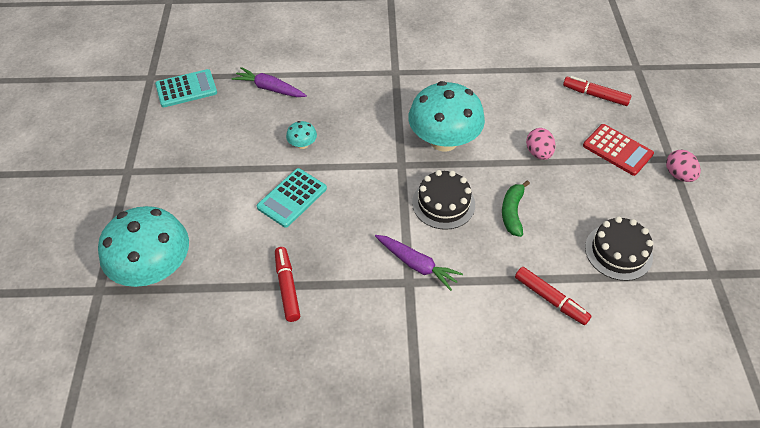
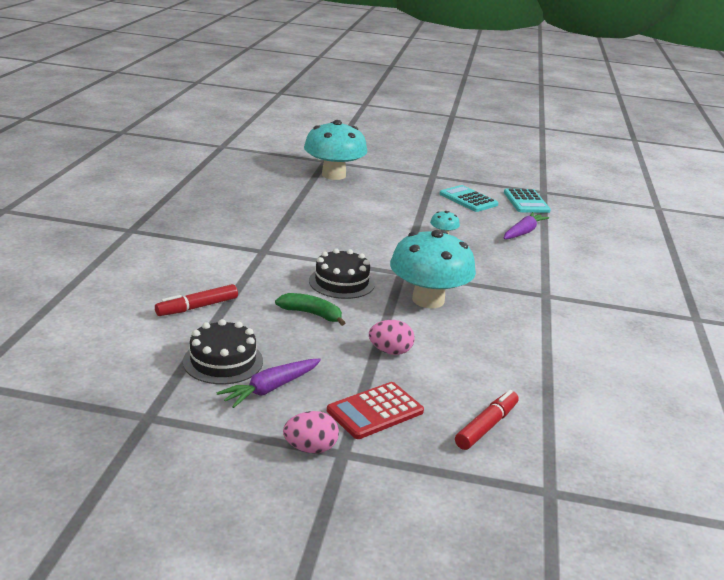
camera: 100 degrees right, 25 degrees down
(287, 287) = (290, 209): red marker -> none
(292, 198) = (379, 223): turquoise calculator -> turquoise calculator (468, 199)
(417, 265) = (278, 257): purple carrot -> purple carrot (270, 389)

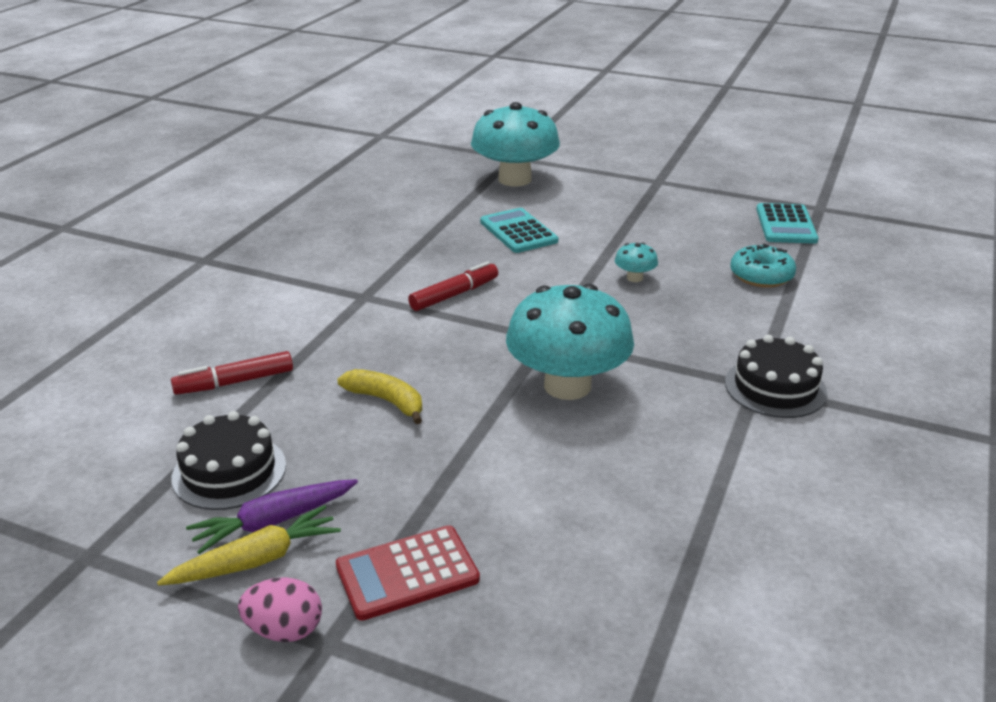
camera: 15 degrees right, 5 degrees up
(270, 411) = (256, 560): none -> yellow carrot
(311, 314) = (386, 401): green banana -> yellow banana
(341, 282) = (452, 351): black cake -> black cake (775, 387)
(390, 351) = (474, 470): pink egg -> none
(468, 199) = (697, 220): turquoise calculator -> turquoise calculator (518, 232)
(486, 426) = (567, 615): red marker -> red marker (454, 294)
(523, 232) = (761, 276): purple carrot -> turquoise donut

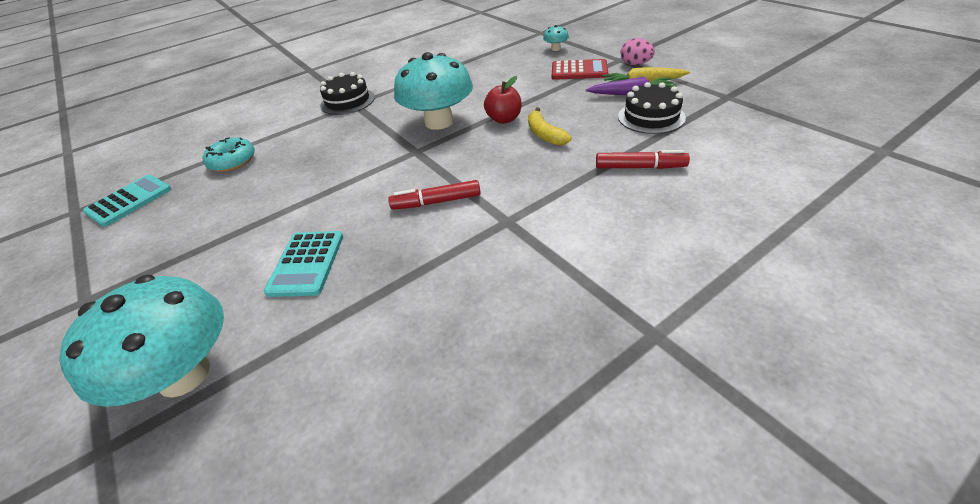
camera: 145 degrees left, 10 degrees up
(469, 413) = (504, 119): none -> red apple
(634, 278) = (302, 181): turquoise mushroom -> turquoise mushroom (555, 49)

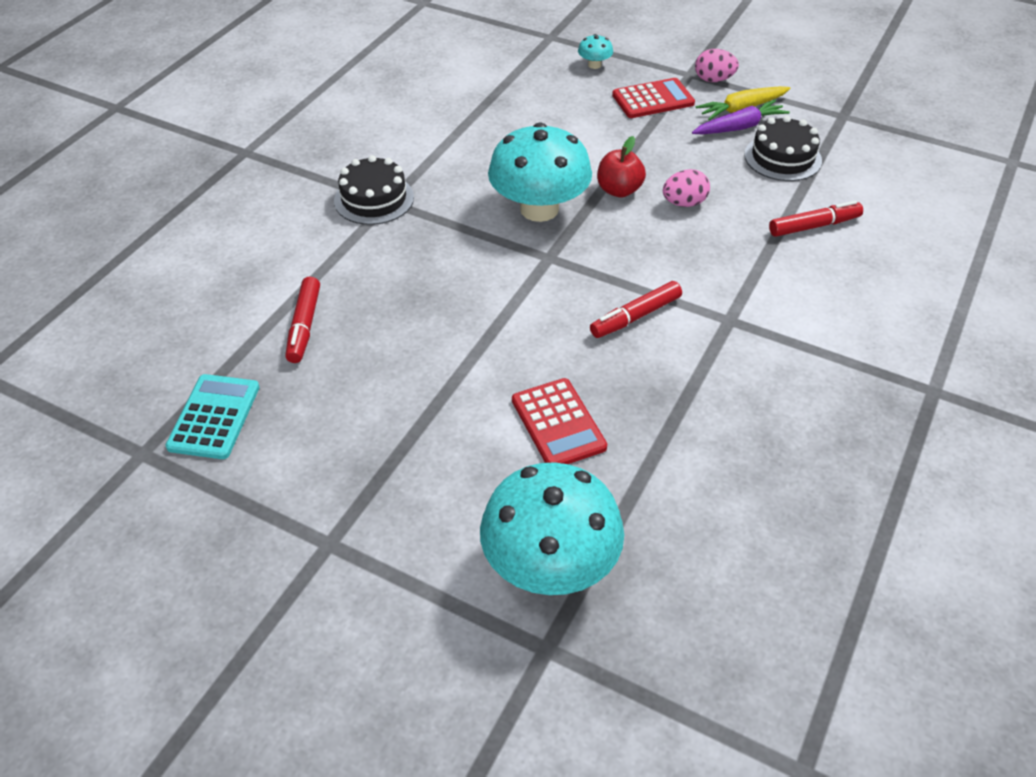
camera: 30 degrees left, 5 degrees up
(233, 161) = (304, 326): turquoise donut -> red marker
(306, 263) = (558, 424): turquoise calculator -> red calculator
(544, 134) = (684, 203): yellow banana -> pink egg

